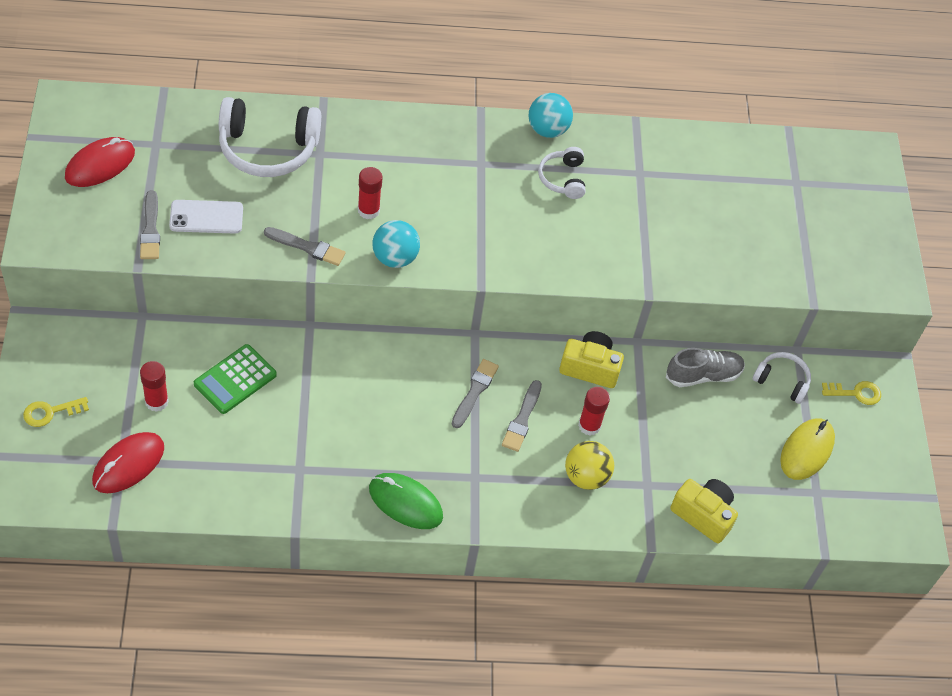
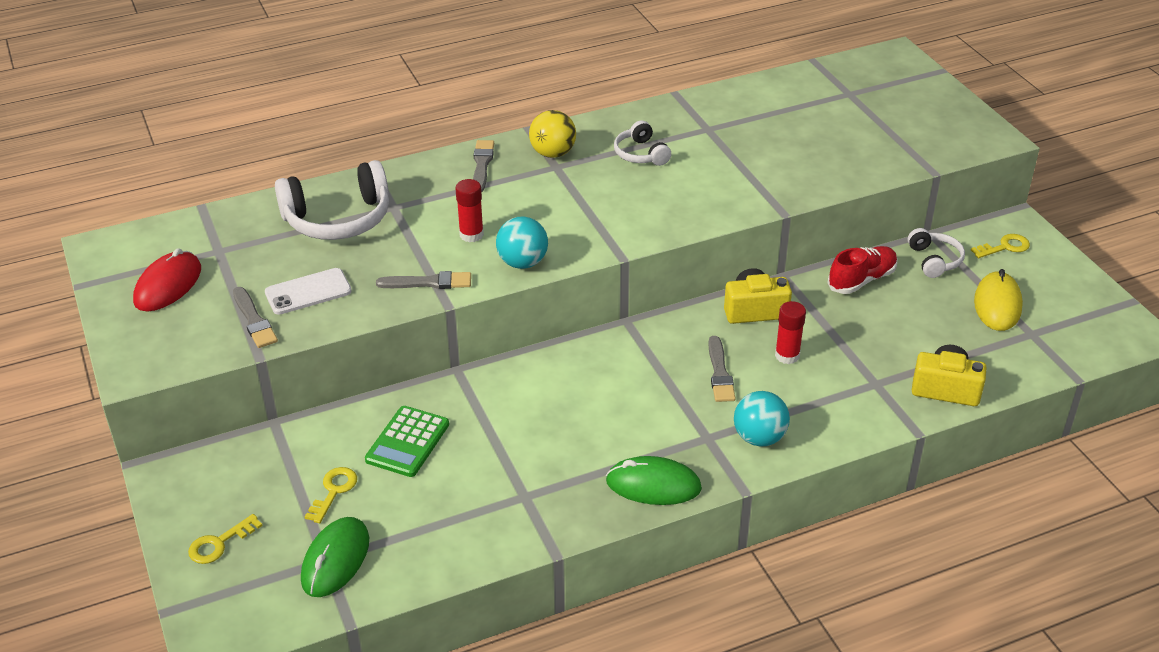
camera: 15 degrees left, 15 degrees down
(128, 464) = (335, 560): red mouse -> green mouse
(156, 401) = (333, 491): red glue stick -> yellow key
(474, 391) = (658, 367): grey brush -> grey brush (482, 165)
(547, 130) = (601, 124): turquoise ball -> turquoise ball (759, 438)
(586, 477) = (814, 398): yellow ball -> yellow ball (553, 153)
(703, 375) = (861, 280): grey shoe -> red shoe
(782, 381) = (934, 260): white headphones -> white headphones turned 75 degrees clockwise

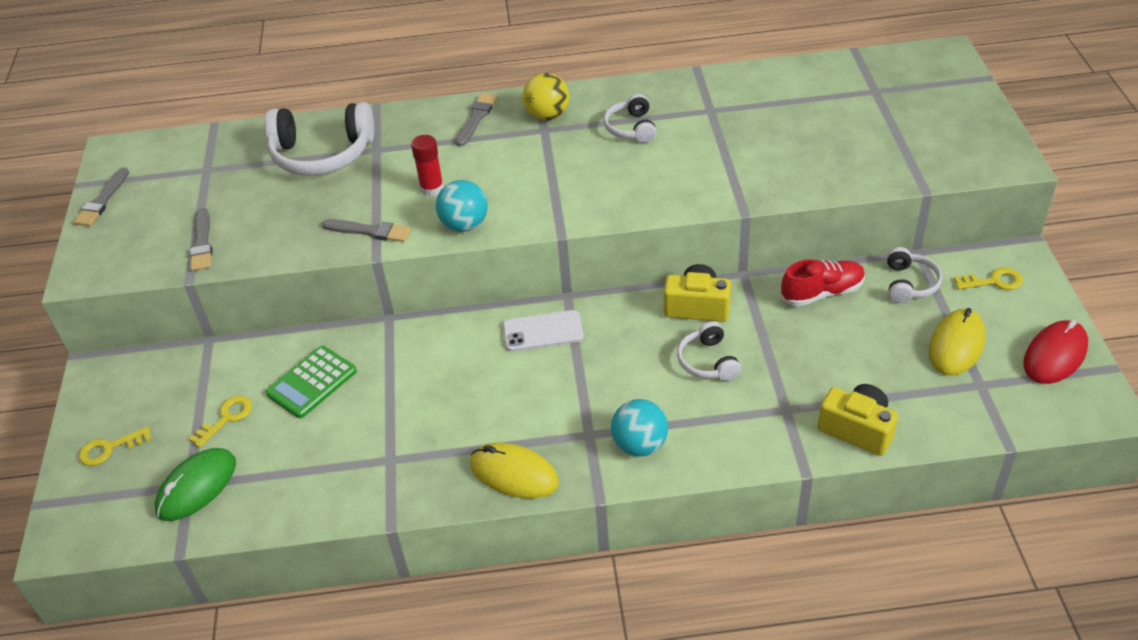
camera: 20 degrees right, 5 degrees up
(168, 285) = (149, 196): red mouse -> red mouse (1055, 355)
(308, 292) = (261, 222): white phone -> white phone (543, 331)
(653, 485) = (514, 474): green mouse -> yellow mouse
(720, 373) = (632, 368): grey brush -> grey brush (102, 200)
(787, 355) = (708, 361): red glue stick -> white headphones

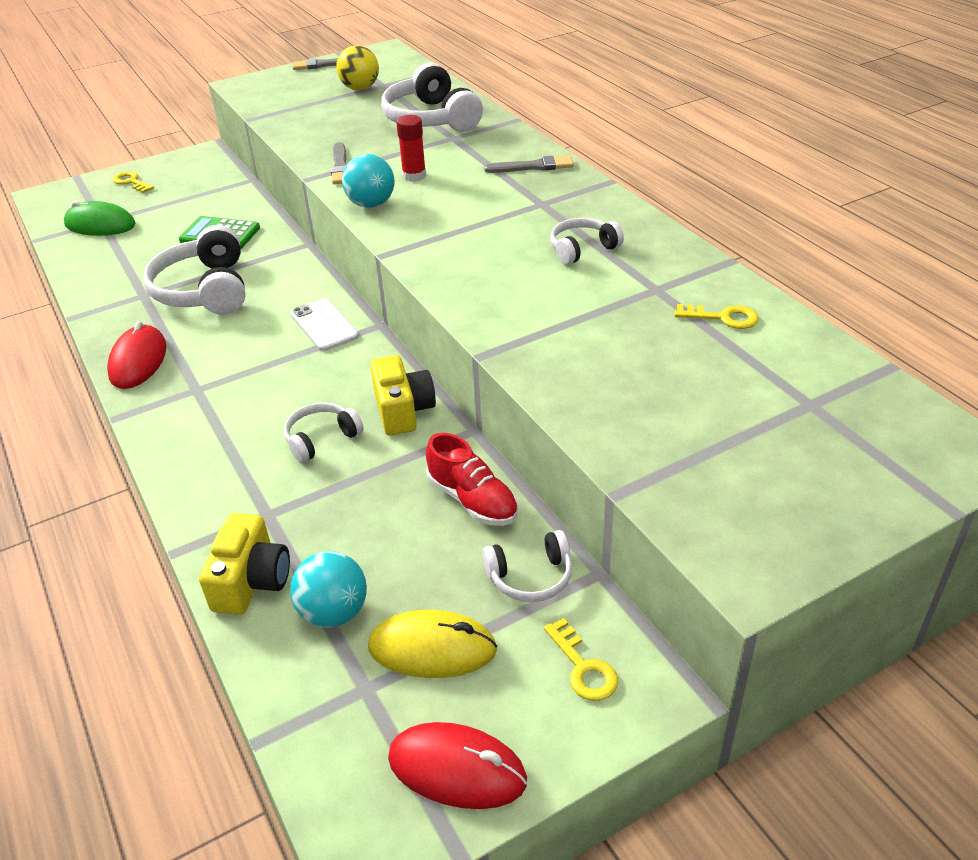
camera: 65 degrees right, 5 degrees down
(202, 243) = (293, 110): grey brush -> none
(226, 418) = (171, 213): yellow key -> yellow key (723, 318)
(418, 408) = (205, 290): none -> white headphones
(514, 474) = (138, 361): yellow mouse -> red mouse
(547, 116) = (566, 199): yellow ball -> yellow ball (360, 88)
(639, 445) = (189, 424): turquoise ball -> turquoise ball (334, 612)

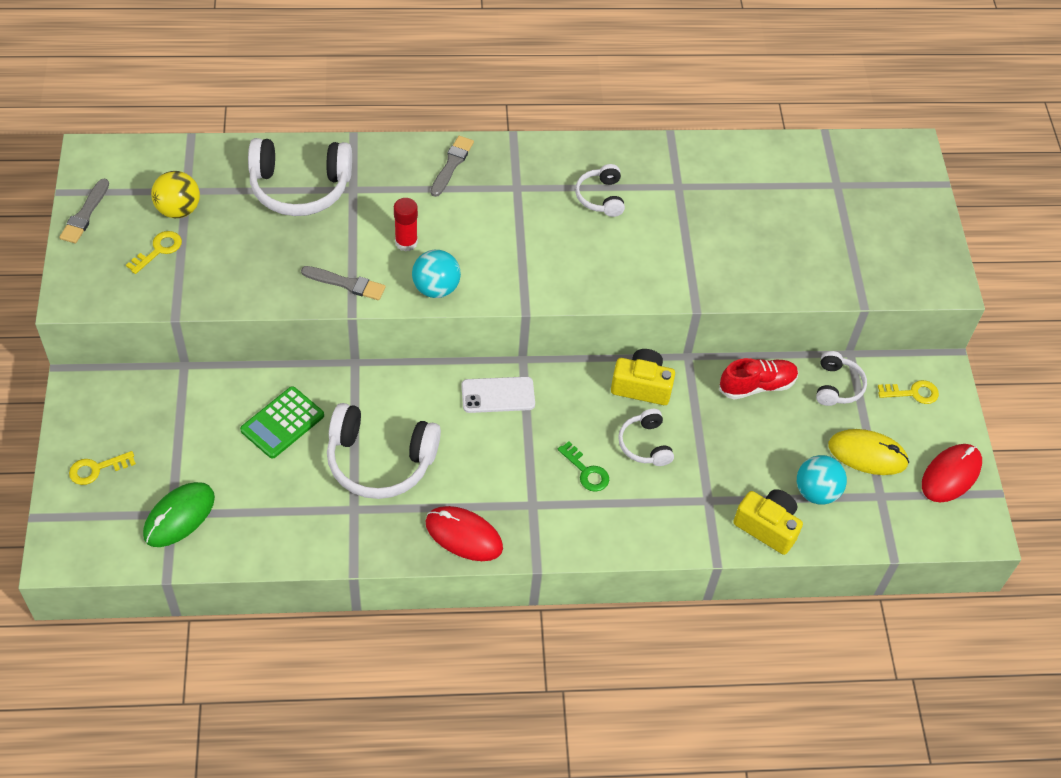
camera: 70 degrees left, 15 degrees up
(259, 410) = (586, 471): none -> green key
(432, 648) = (867, 454): yellow mouse -> yellow mouse turned 75 degrees clockwise
(723, 318) = (731, 173): yellow key -> yellow key (158, 250)

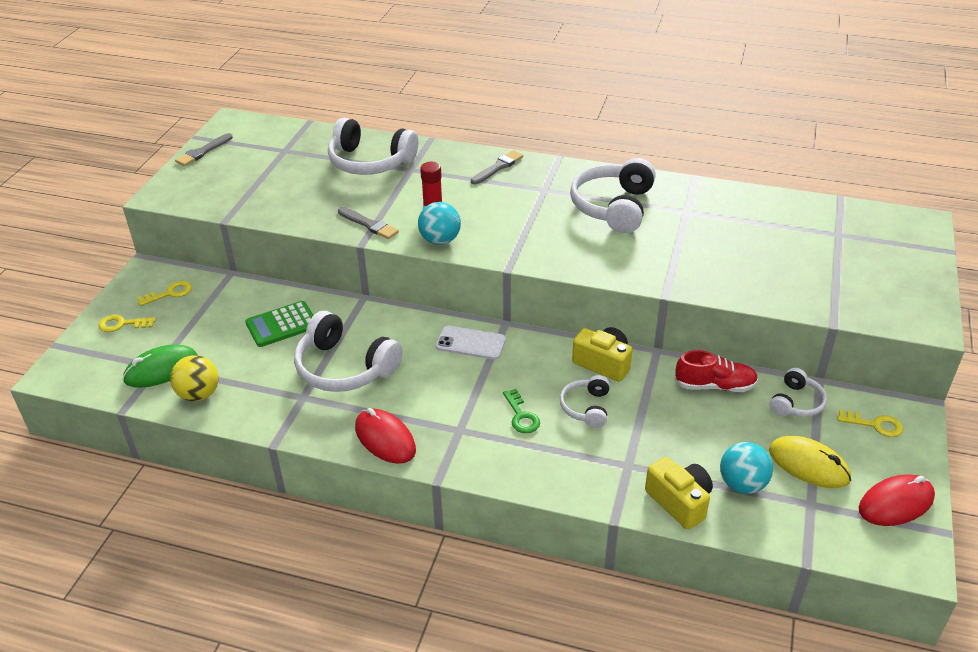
camera: 25 degrees right, 15 degrees down
(158, 250) = (240, 180): yellow key -> yellow key (170, 293)
(178, 210) = (271, 160): yellow ball -> yellow ball (199, 394)
(601, 197) = (613, 207): white headphones -> white headphones, size x1.85

